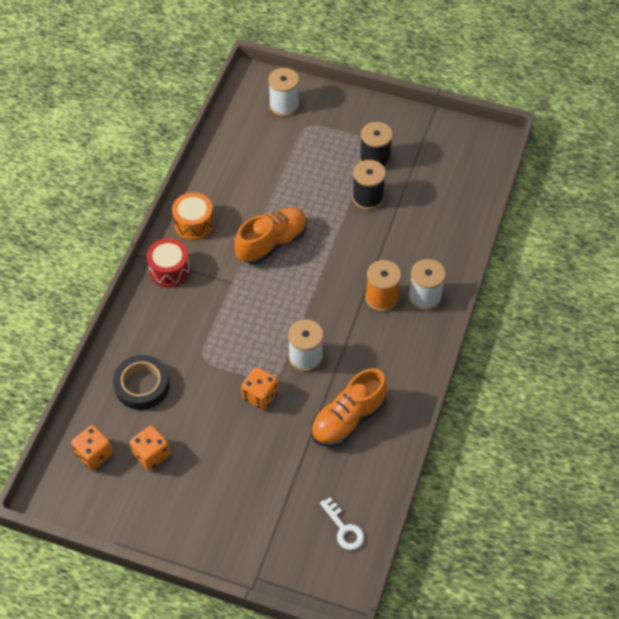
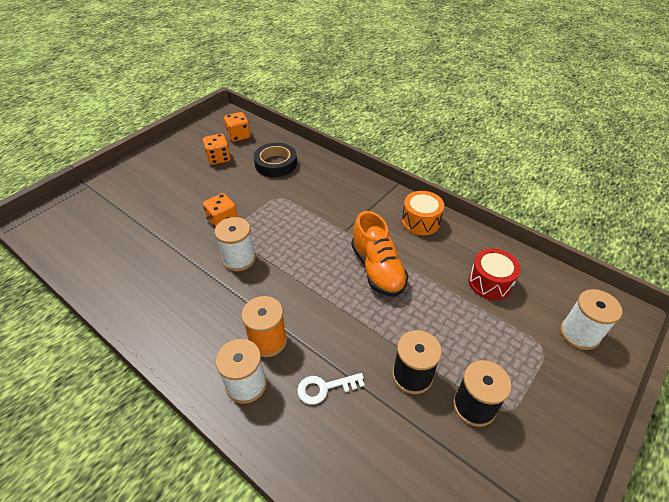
camera: 110 degrees right, 10 degrees down
(169, 270) = (375, 197): red drum -> red drum (490, 282)
(344, 529) = (73, 239): white key -> white key (324, 388)
(348, 419) = (159, 270): orange shoe -> none

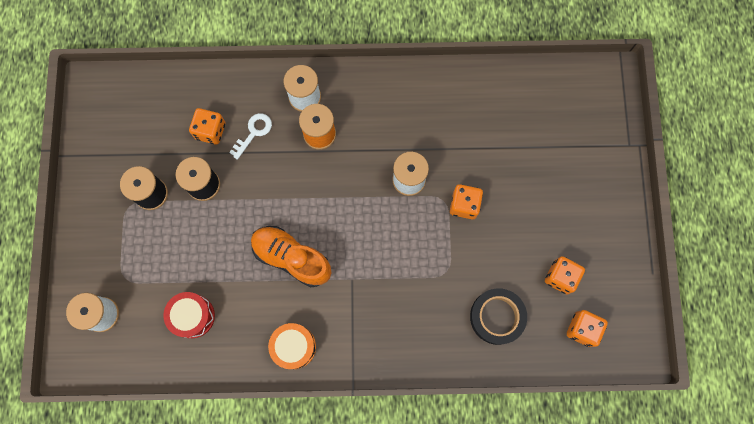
camera: 140 degrees right, 30 degrees up
(366, 424) = (210, 131): none -> orange dice

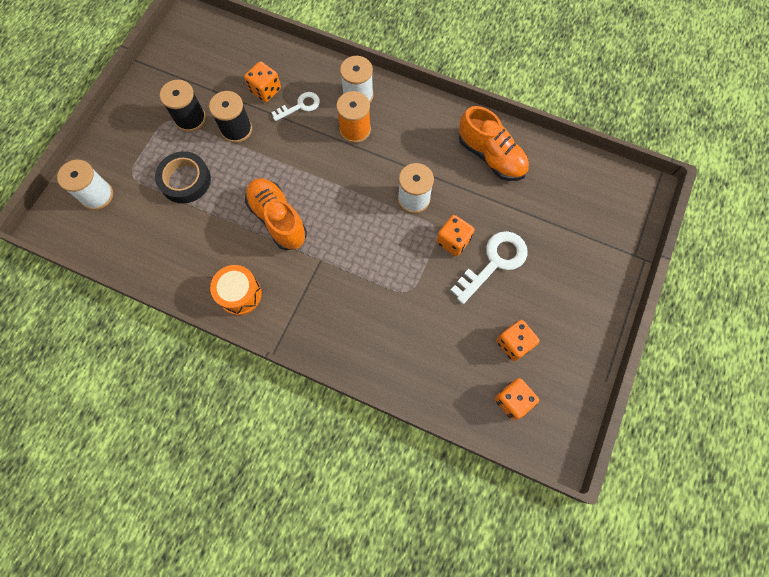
camera: 25 degrees right, 5 degrees down
(193, 316) = (169, 230): red drum -> none
(460, 105) = (491, 156): none -> orange shoe
(497, 317) = (436, 352): black tape -> black tape (185, 180)
(510, 209) = (494, 262): none -> white key

